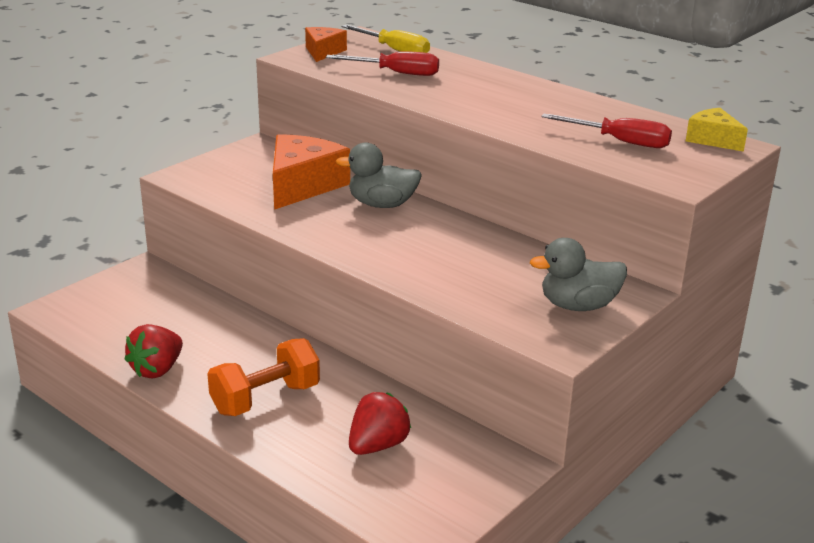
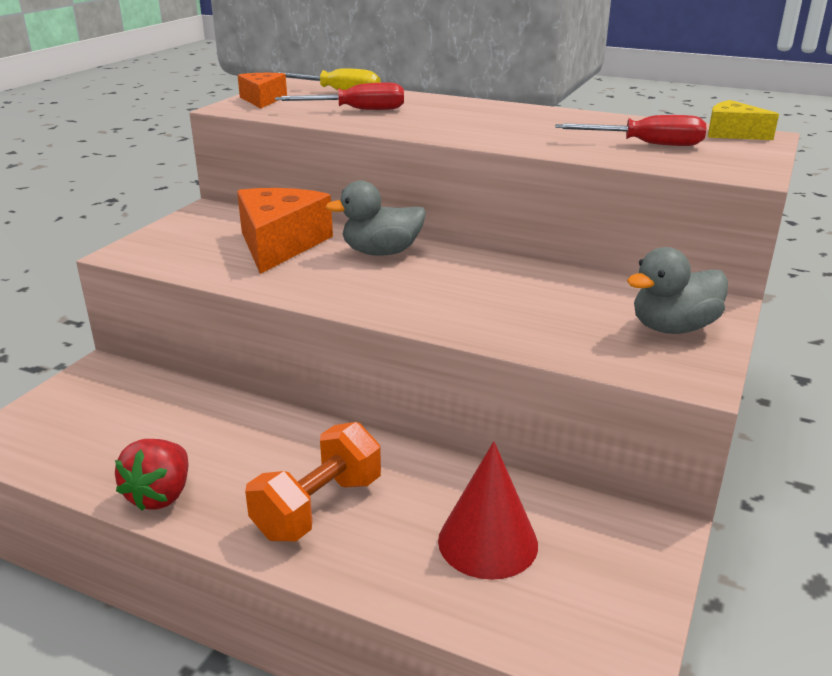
camera: 15 degrees left, 0 degrees up
(377, 445) = (488, 542): red strawberry -> red cone

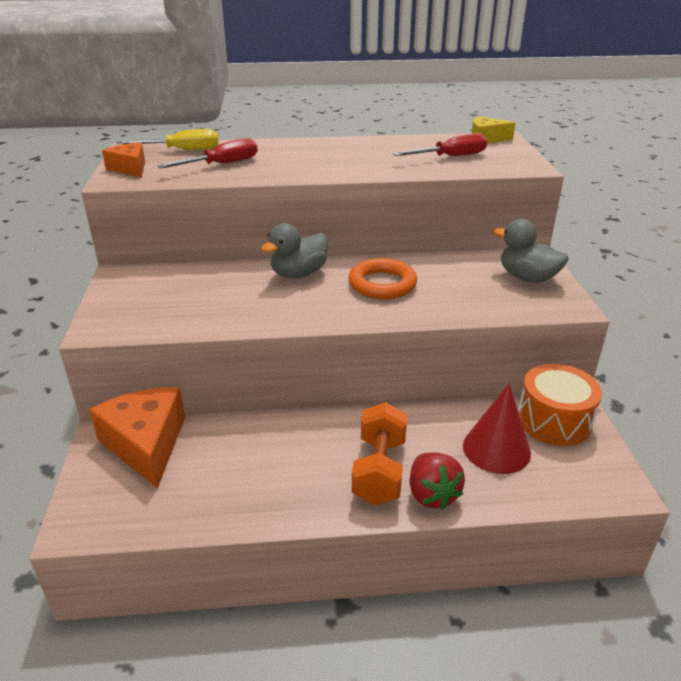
camera: 30 degrees left, 5 degrees up
(160, 495) = (265, 508): red strawberry -> red strawberry (432, 494)
(279, 244) = (216, 287): orange cheese -> orange cheese (146, 444)
(464, 286) = (382, 284): none -> orange ring
(608, 539) = (554, 420): none -> orange drum
(673, 328) = (527, 278): grey duck -> grey duck turned 90 degrees clockwise

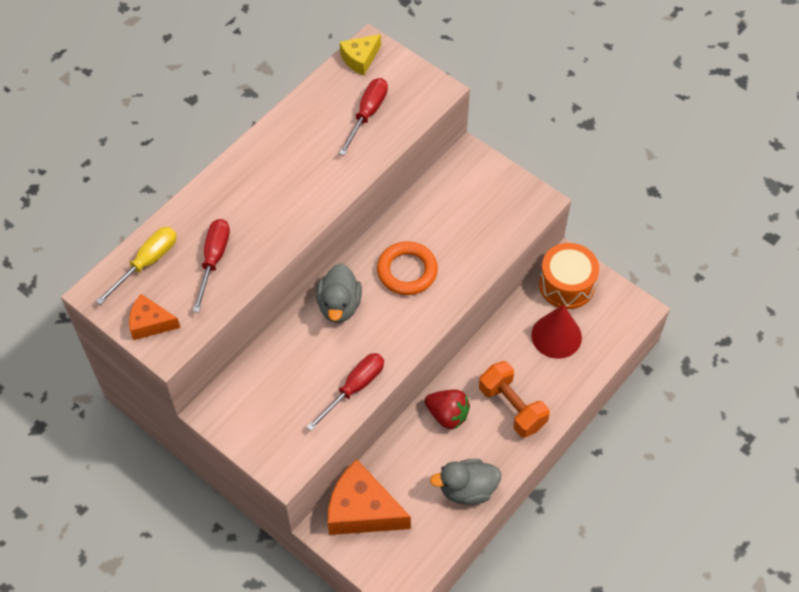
camera: 45 degrees left, 25 degrees up
(229, 318) = (354, 388): none -> red screwdriver
(432, 494) = (554, 399): red strawberry -> red strawberry (447, 415)
(527, 278) = (488, 188): grey duck -> grey duck (467, 489)

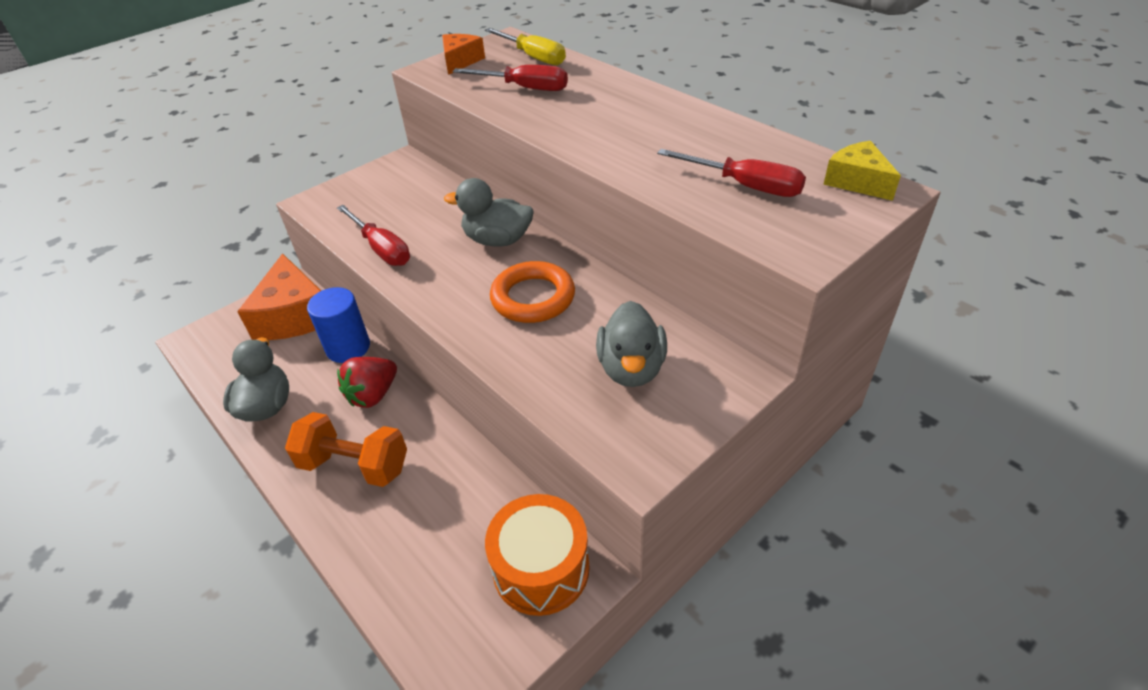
camera: 100 degrees right, 15 degrees down
(362, 510) = (294, 315): orange cheese -> orange cheese turned 135 degrees clockwise
(398, 450) = (348, 348): none -> blue cylinder
(469, 209) = (631, 368): none -> grey duck
(512, 407) = (354, 465): orange dumbbell -> orange dumbbell turned 45 degrees clockwise
(556, 336) = (449, 538): red cone -> none

